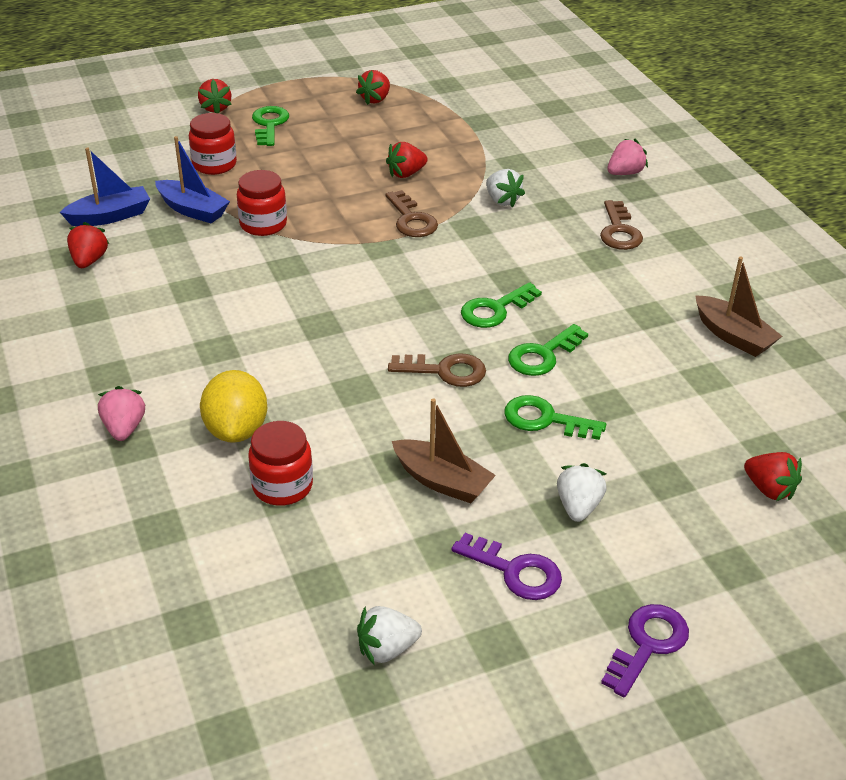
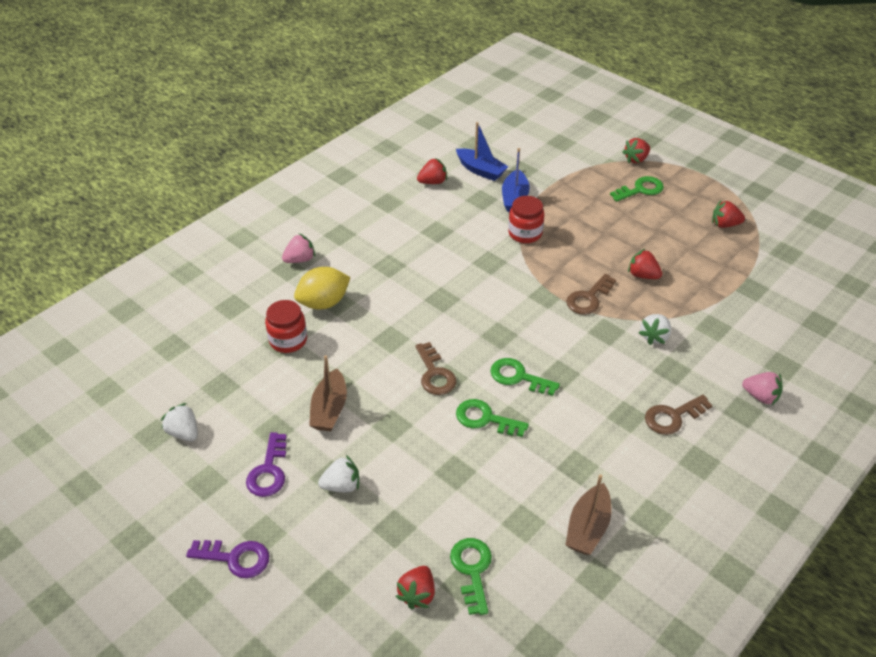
camera: 65 degrees right, 5 degrees up
(214, 164) = (571, 186): red jar -> none
(545, 419) = (417, 441): green key -> green key (472, 570)

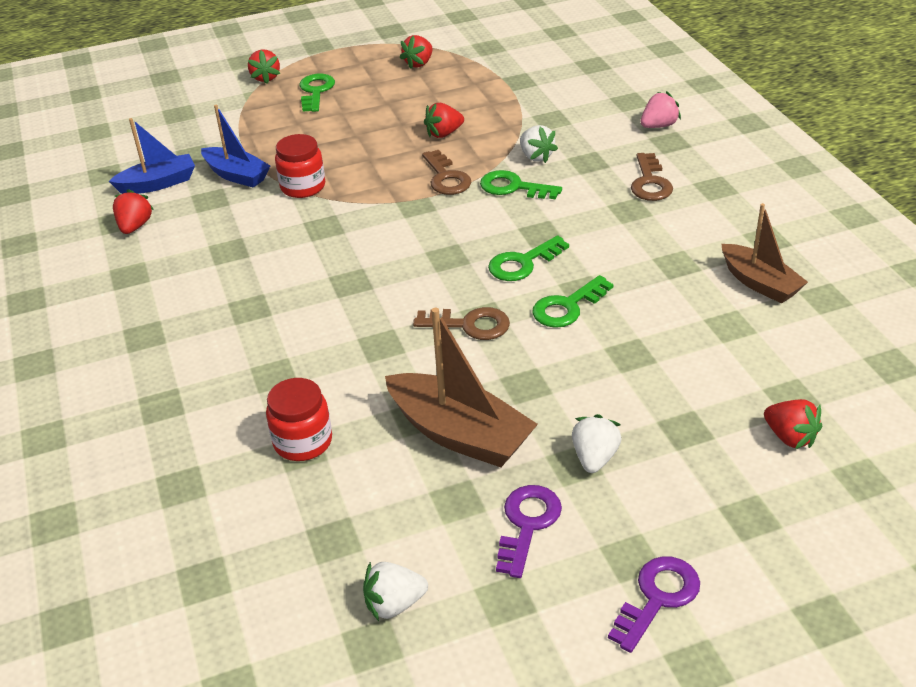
camera: 60 degrees left, 5 degrees down
(269, 471) = (527, 524): purple key -> purple key turned 105 degrees counterclockwise
(300, 259) = (155, 387): pink strawberry -> none
(323, 303) = (262, 387): yellow lemon -> none
(329, 409) = (460, 434): brown boat -> brown boat, size x1.51
(472, 570) = (775, 383): green key -> green key (513, 187)

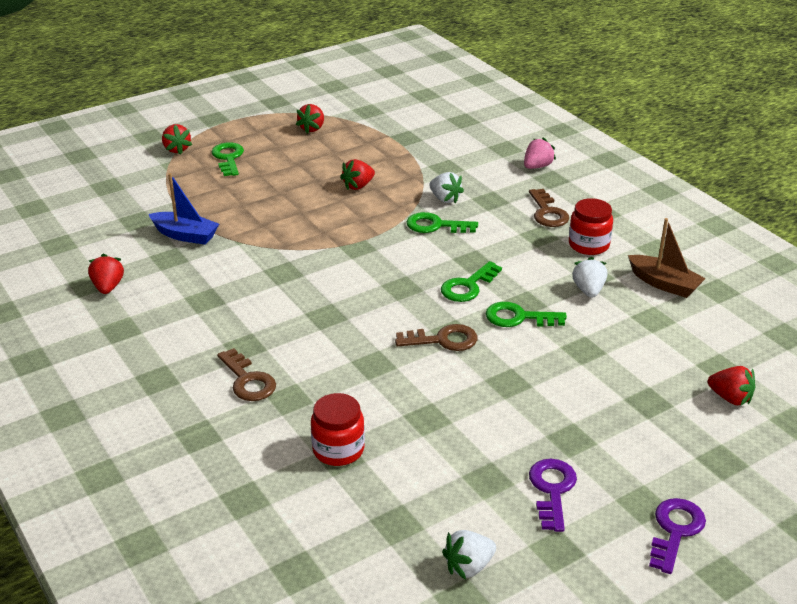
camera: 15 degrees left, 5 degrees down
(158, 183) = (114, 248): blue boat -> none
(303, 187) = (250, 240): red jar -> red jar (588, 245)
(446, 178) = (375, 222): brown key -> brown key (248, 380)
(460, 434) = (469, 427): brown boat -> none
(567, 307) = (518, 317): green key -> green key turned 60 degrees clockwise
(594, 458) = (586, 432): white strawberry -> white strawberry (588, 290)

